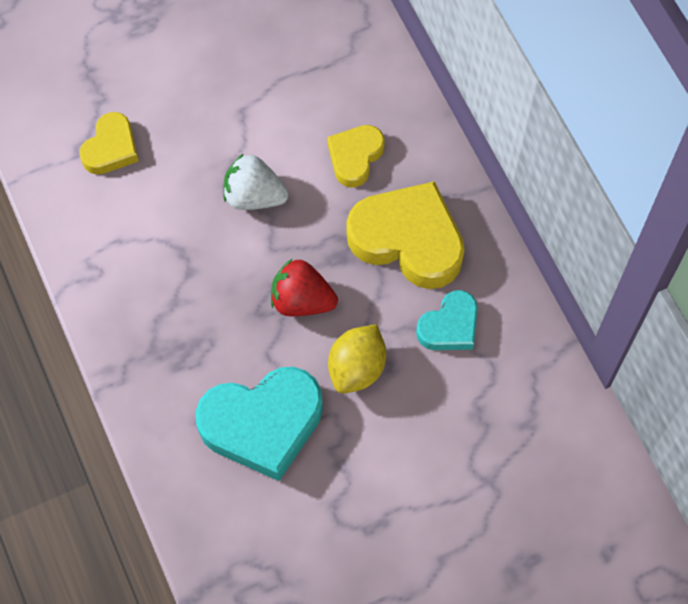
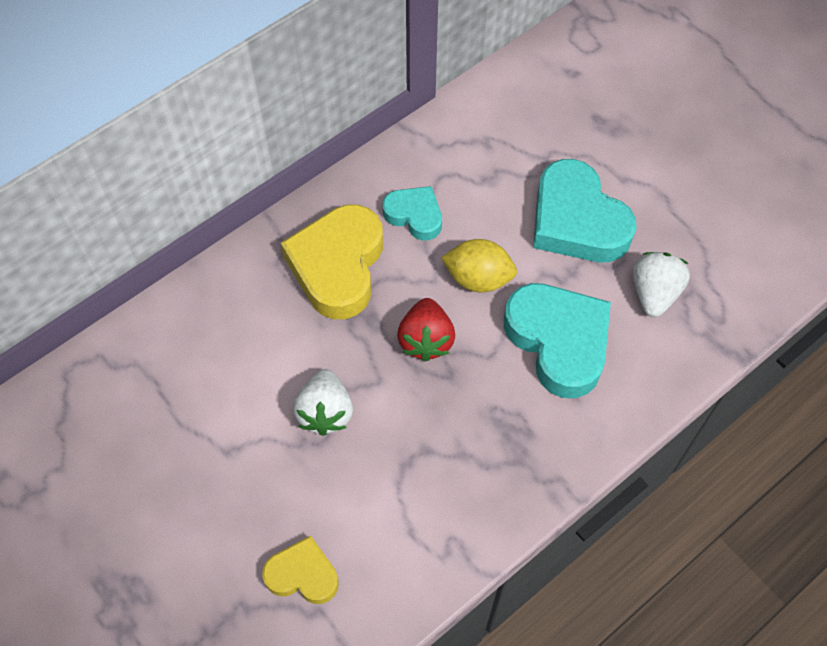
camera: 105 degrees left, 5 degrees down
(289, 539) = (654, 293): none -> white strawberry
(355, 157) = (259, 331): yellow heart -> none
(400, 489) = (577, 221): none -> turquoise heart

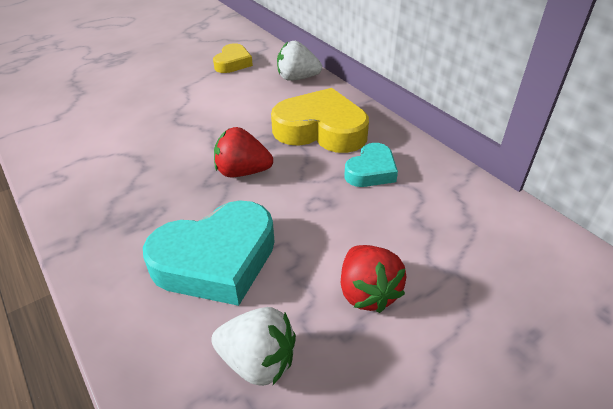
camera: 95 degrees right, 20 degrees down
(303, 574) = (85, 112): yellow heart -> yellow heart (233, 63)
(325, 412) = (197, 122): white strawberry -> white strawberry (297, 78)
(478, 278) = (299, 207): yellow lemon -> none
(577, 221) = (367, 292): turquoise heart -> red strawberry

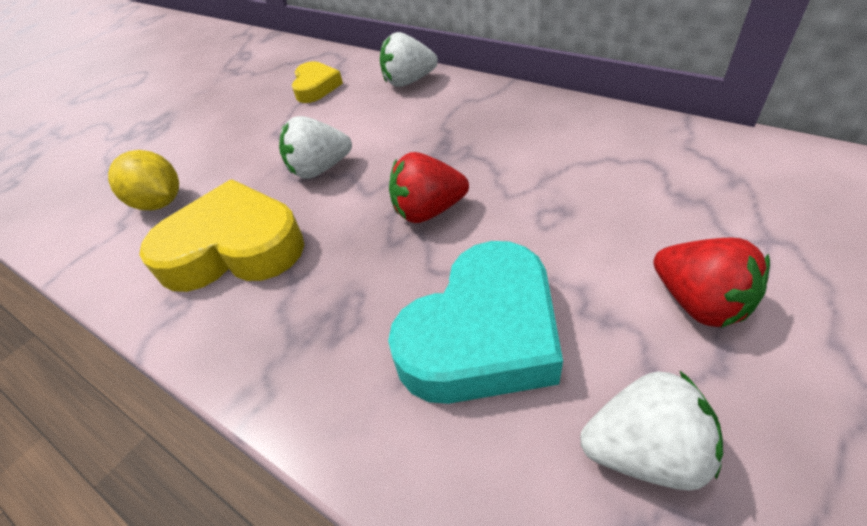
camera: 15 degrees left, 5 degrees up
(87, 110) = (160, 202): none -> yellow lemon
(195, 121) = (320, 169): none -> white strawberry
(321, 130) = (484, 130): yellow heart -> yellow heart (234, 248)
(371, 171) = (580, 157): turquoise heart -> none

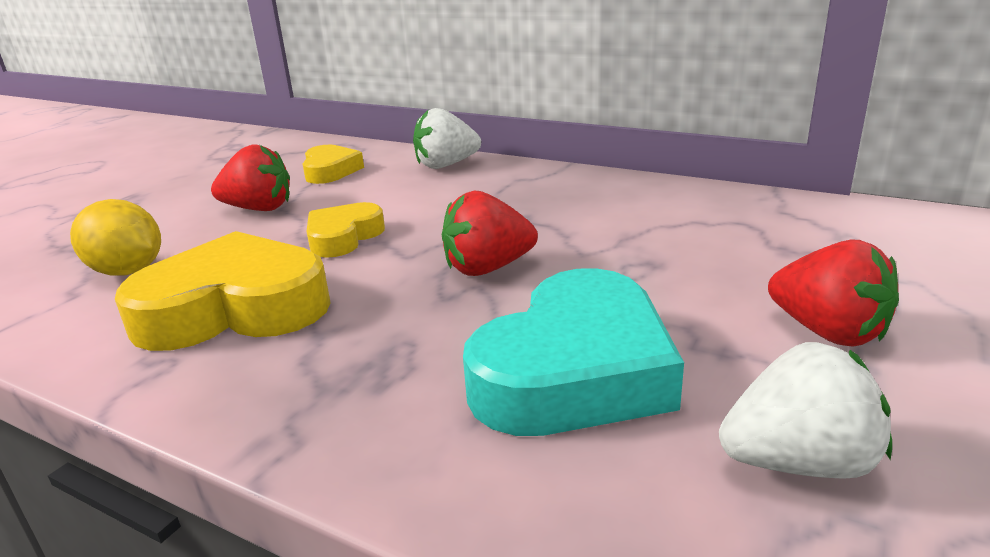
camera: 10 degrees left, 20 degrees down
(258, 133) = (259, 209): none -> red strawberry
(320, 169) = (343, 237): white strawberry -> yellow heart

